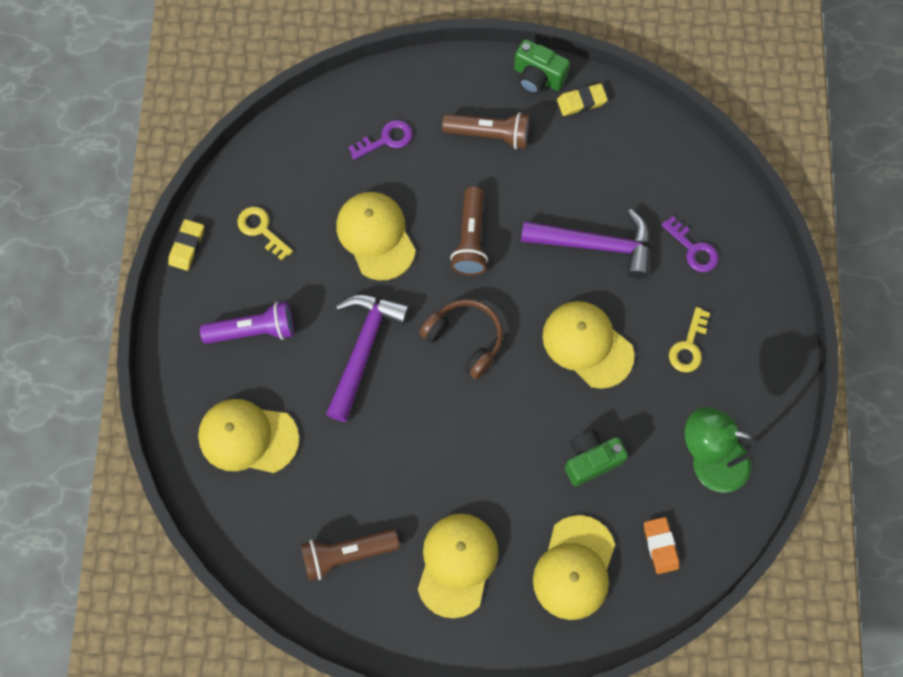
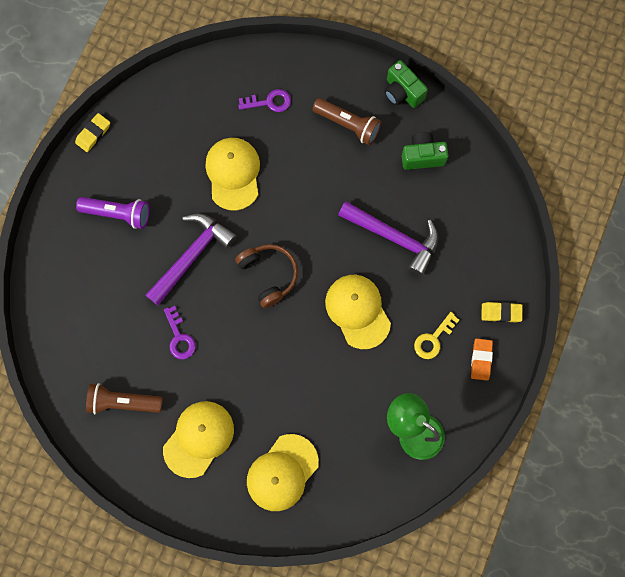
camera: 20 degrees right, 5 degrees up
(248, 437) = (84, 291): yellow cap -> none
(261, 230) = (151, 140): yellow key -> none
(470, 239) = (302, 200): brown flashlight -> none
(581, 101) = (428, 122): yellow eraser -> yellow eraser (501, 313)
(591, 460) = (326, 398): green camera -> green camera (422, 156)
(660, 546) = (351, 480): orange eraser -> orange eraser (481, 360)
(693, 249) = (467, 266): purple key -> purple key (179, 337)

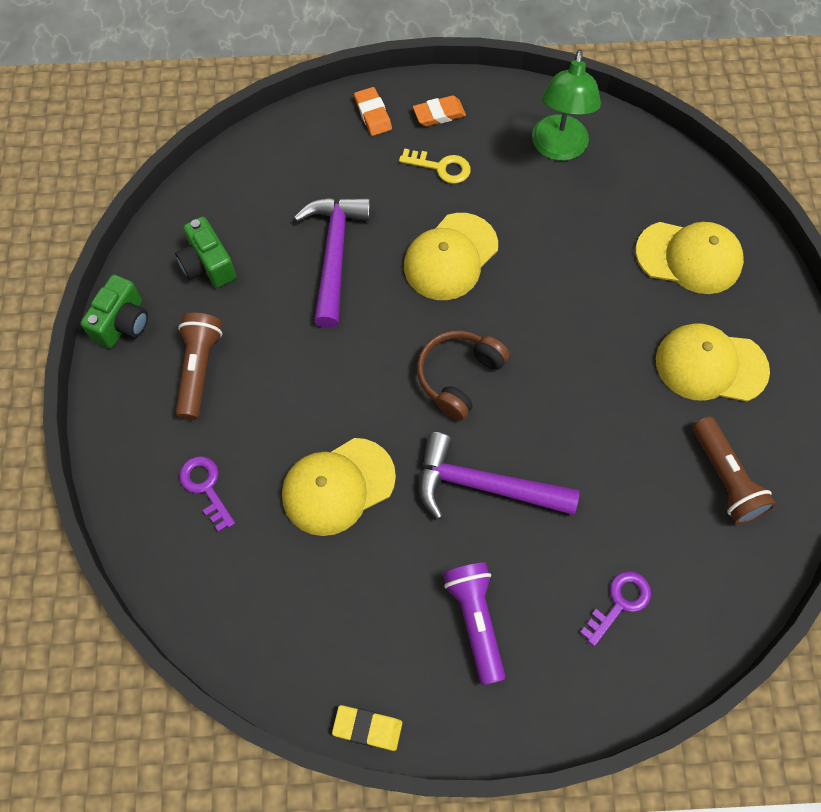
camera: 115 degrees left, 10 degrees down
(179, 337) = (601, 449): purple key -> purple key (619, 603)
(501, 313) = (373, 114): yellow eraser -> orange eraser

